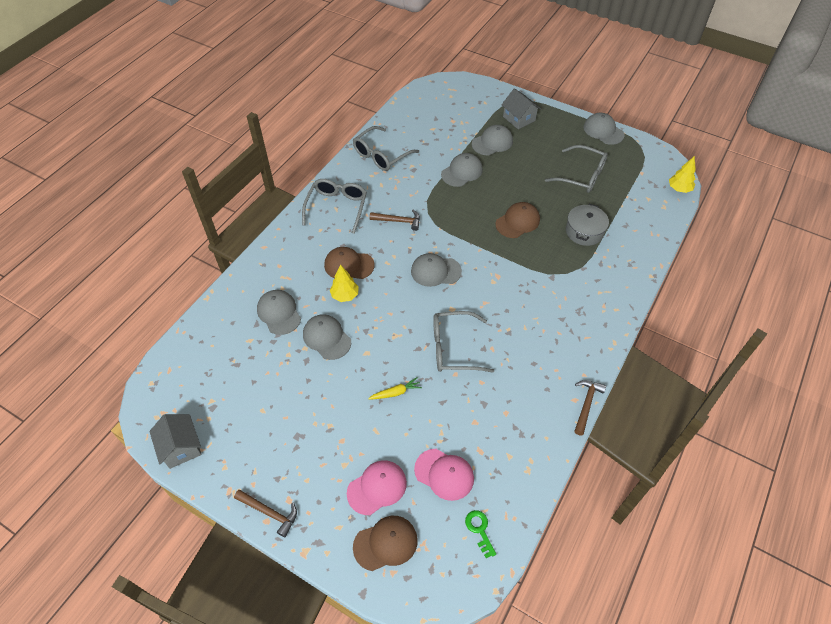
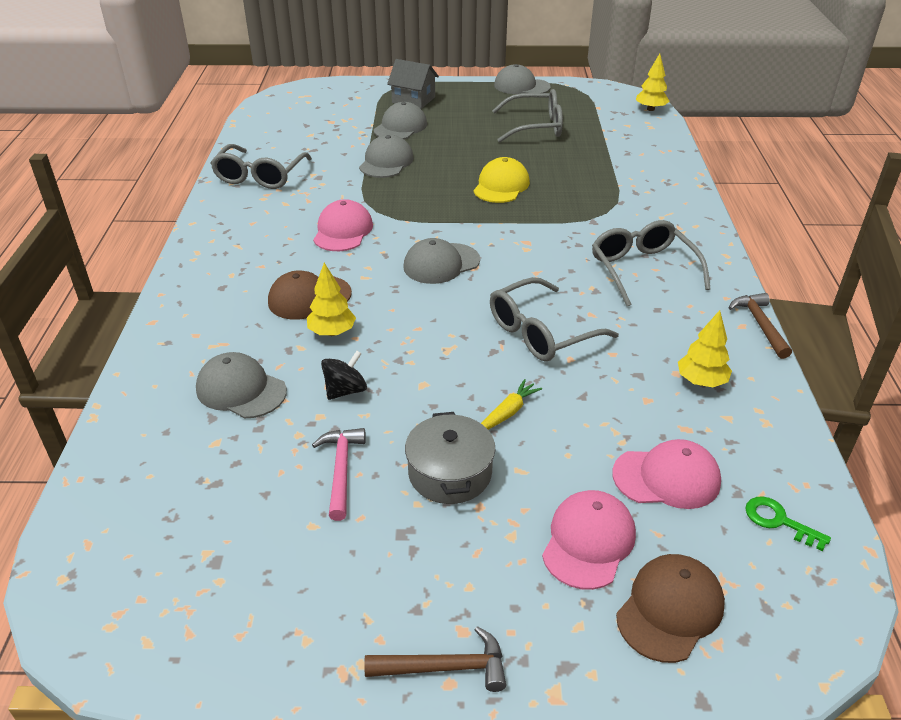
camera: 30 degrees left, 15 degrees down
(181, 447) = (196, 650): grey house -> none
(294, 386) = (341, 470): none -> pink hammer
(327, 338) = (345, 390): grey cap -> black spinning top
(337, 207) = (238, 244): grey glasses -> grey glasses (642, 269)
(398, 221) = (343, 231): brown hammer -> pink cap
(515, 425) = (701, 381): none -> yellow tree
(517, 222) = (501, 186): brown cap -> yellow cap
(584, 231) = (588, 171): grey pot -> grey pot (450, 473)

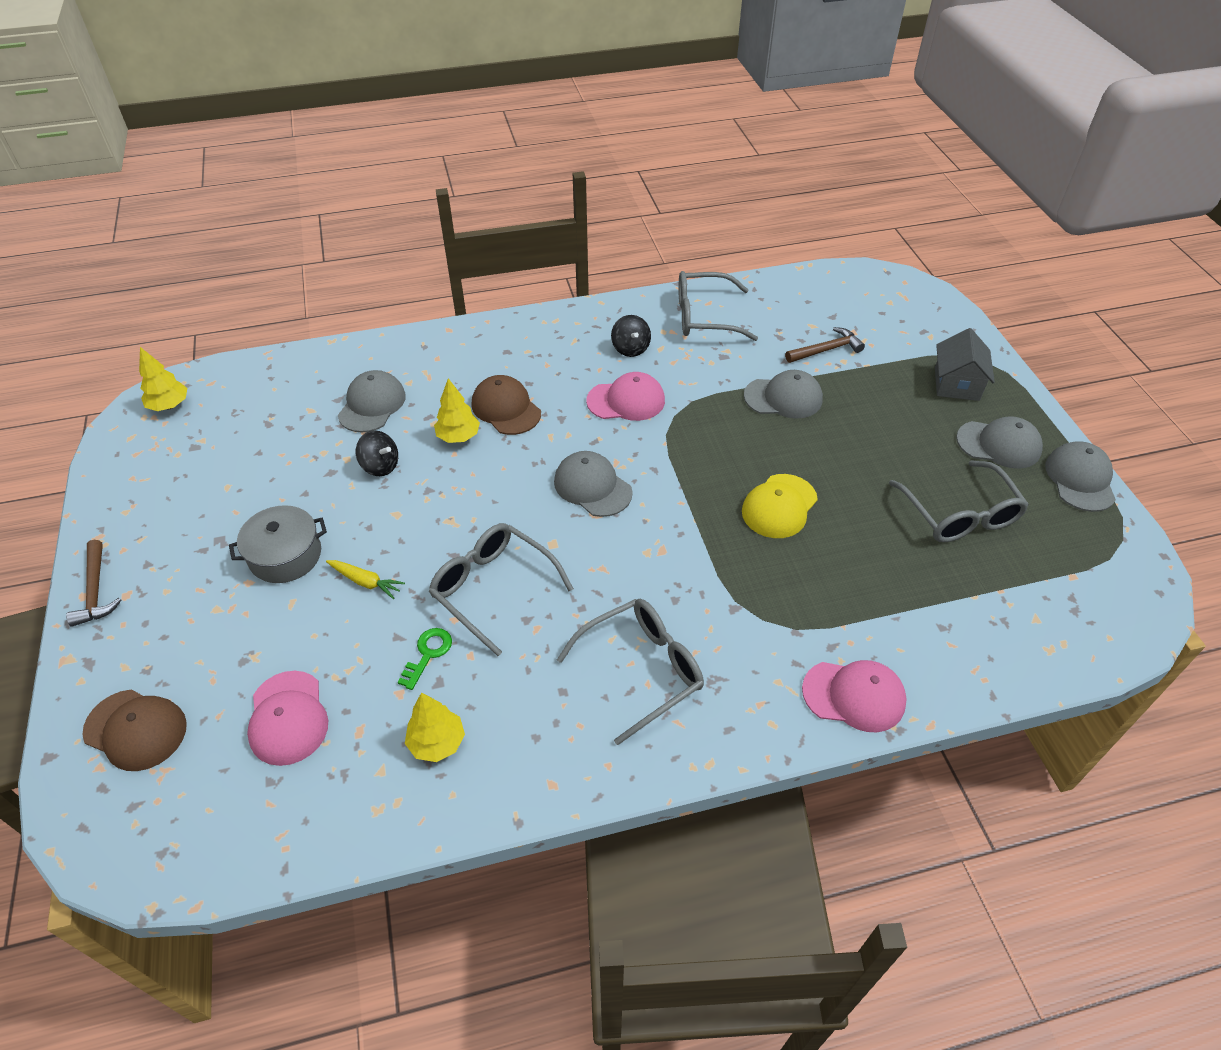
camera: 75 degrees right, 10 degrees up
(273, 218) = (630, 348): none -> black spinning top
(341, 470) = (285, 487): pink hammer -> none
(400, 127) = (875, 389): grey cap -> grey cap (999, 444)
(501, 186) = (779, 506): yellow cap -> yellow cap turned 120 degrees clockwise
(588, 541) = (209, 663): pink cap -> pink cap (854, 695)
(650, 109) = (1115, 644): yellow tree -> yellow tree (169, 406)
(760, 325) = (558, 805): brown hammer -> brown hammer (826, 350)
(778, 521) = (234, 819): green key -> green key (428, 654)

